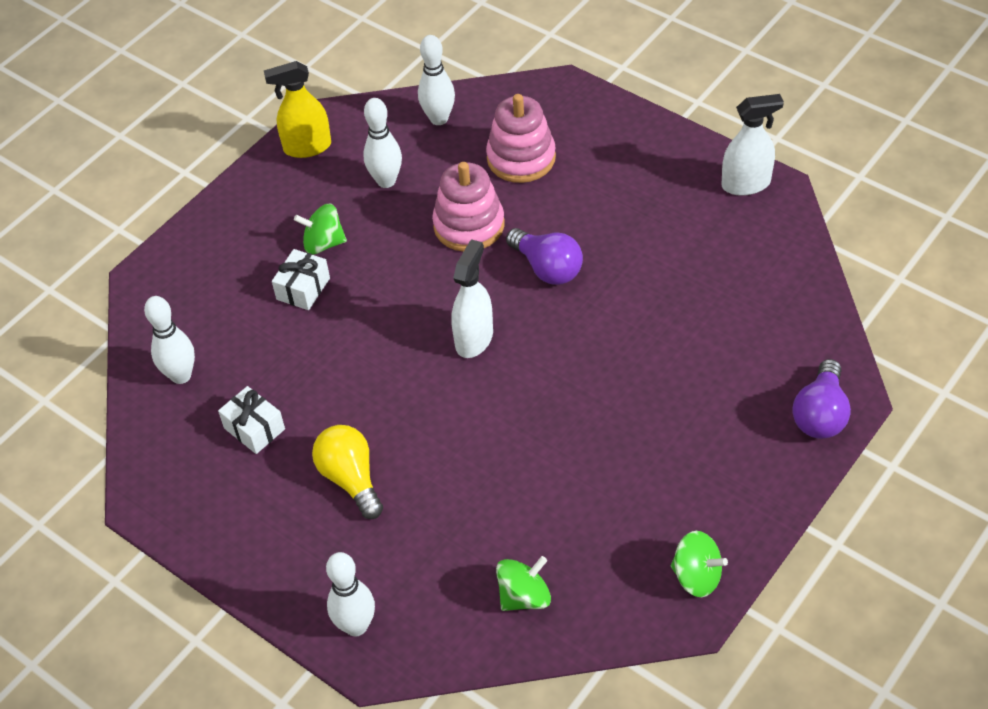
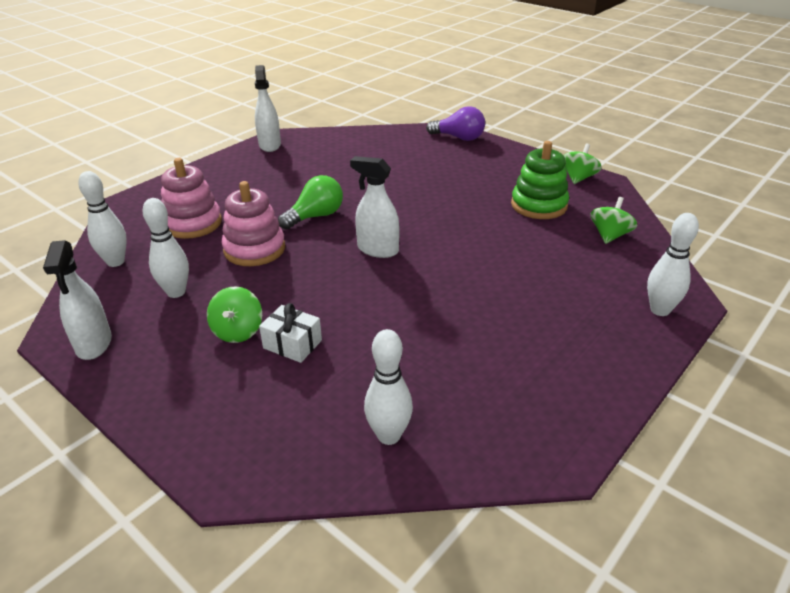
camera: 90 degrees left, 15 degrees down
(254, 428) = (463, 374): white gift -> none
(307, 147) = (94, 344): yellow spray bottle -> white spray bottle
(351, 479) = (518, 313): yellow light bulb -> none
(524, 596) = (609, 235): green spinning top -> green spinning top turned 60 degrees clockwise
(547, 268) = (315, 216): purple light bulb -> green light bulb
(602, 515) = (539, 205): none -> green stacking toy

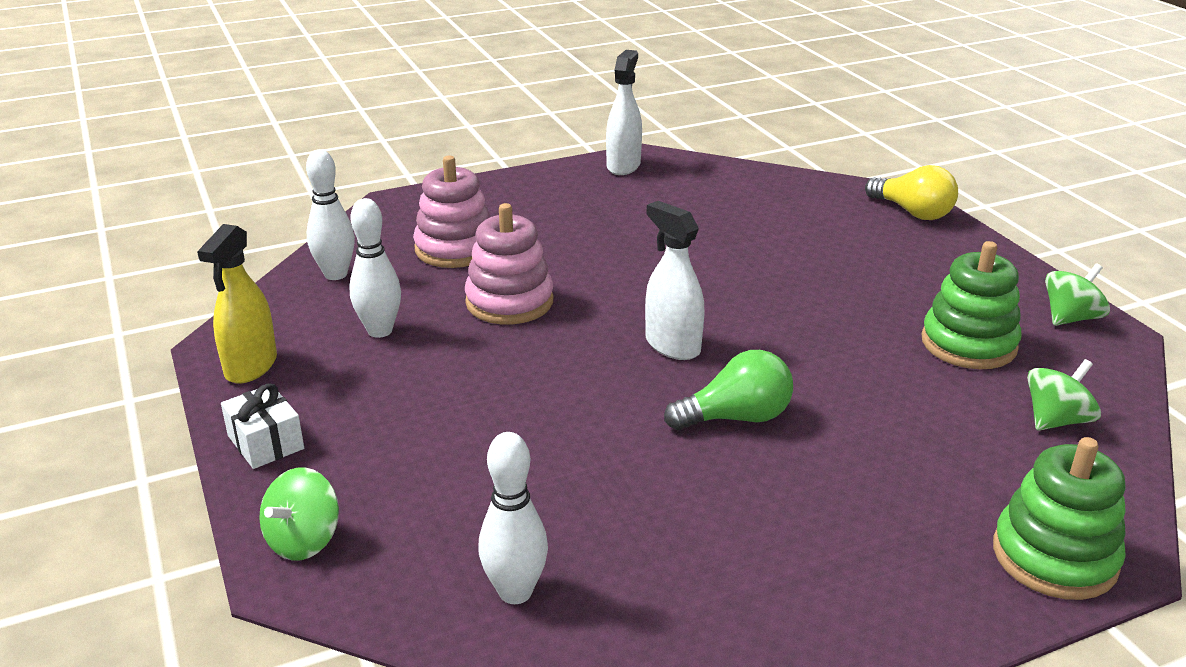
camera: 25 degrees right, 5 degrees down
(94, 344) = (251, 366): white spray bottle -> yellow spray bottle
(238, 331) = (420, 400): green spinning top -> green spinning top (304, 540)
(292, 344) = (474, 437): white gift -> white gift (265, 442)
(315, 216) = (618, 278): green light bulb -> green light bulb (736, 417)
(459, 138) = (912, 212): purple light bulb -> yellow light bulb
(660, 310) = (1054, 557): white bowling pin -> green stacking toy

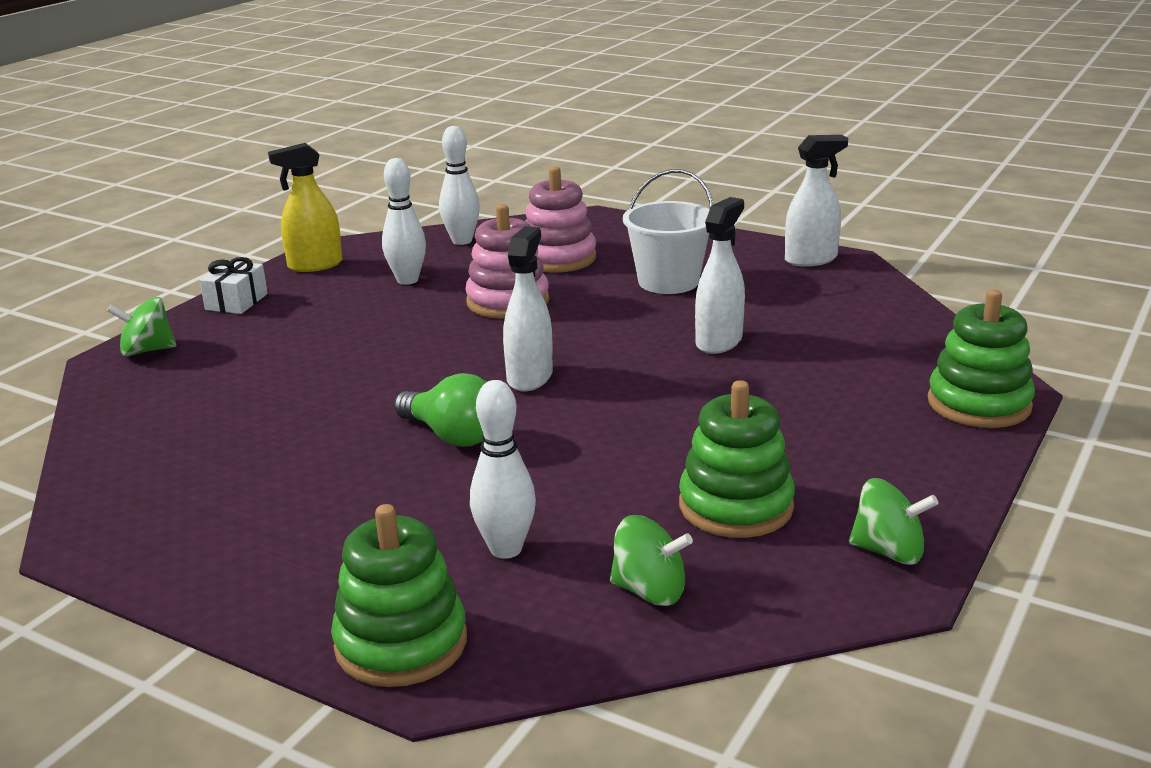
camera: 55 degrees right, 5 degrees down
(515, 592) = (150, 430): white bowling pin -> white bowling pin (506, 549)
(578, 226) = (668, 281): none -> white bucket
(713, 250) = (719, 341): none -> white spray bottle
(912, 212) = (979, 404): yellow light bulb -> green stacking toy

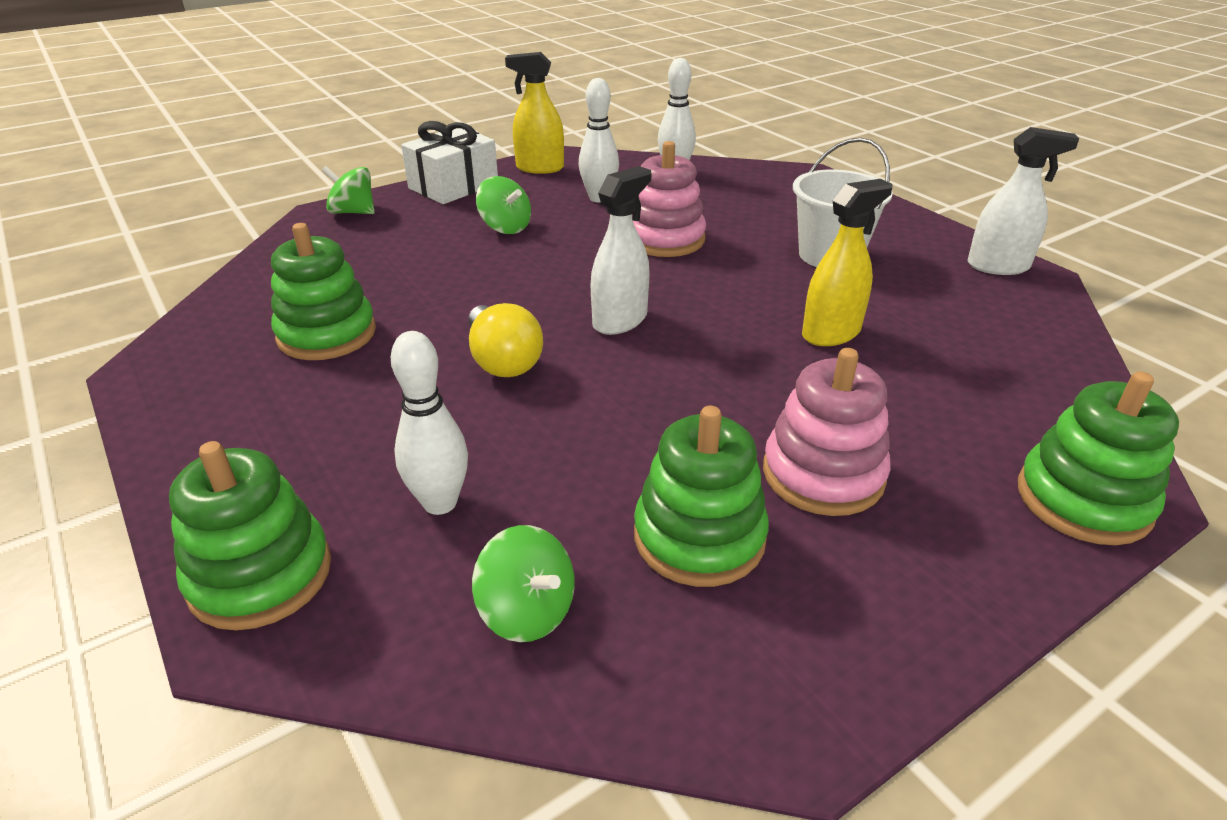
camera: 25 degrees right, 10 degrees up
(236, 302) = (453, 186): white gift -> white gift, size x1.59
(250, 461) = (327, 334): none -> green stacking toy
(452, 435) = (503, 361): green light bulb -> yellow light bulb
(558, 258) = (744, 207): pink stacking toy -> pink stacking toy (823, 474)
(719, 341) = (831, 333): white spray bottle -> yellow spray bottle
(889, 551) = (828, 670): green spinning top -> green spinning top (505, 227)

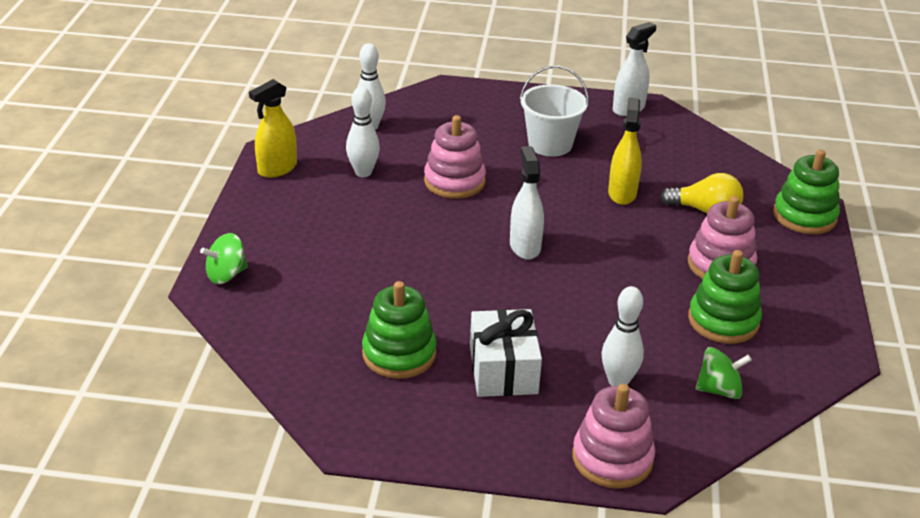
camera: 50 degrees left, 0 degrees up
(260, 575) = (612, 458): green stacking toy -> pink stacking toy
(453, 186) = (250, 215): white gift -> white gift (503, 370)
(503, 361) = (515, 304): yellow light bulb -> yellow light bulb (705, 211)
(505, 227) = (350, 226): green spinning top -> none

